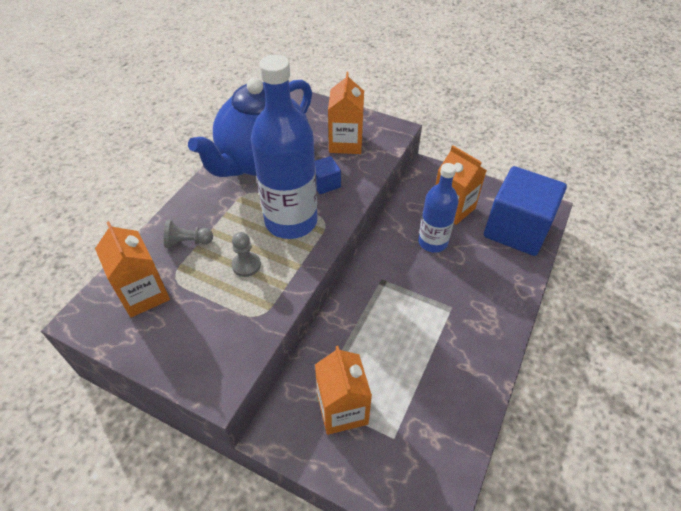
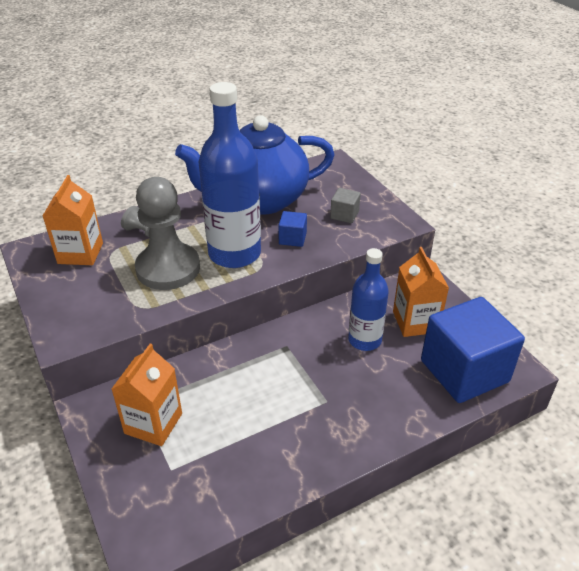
camera: 35 degrees right, 10 degrees down
(246, 265) = (168, 268): grey pawn -> grey pawn, size x2.33
(345, 143) = (344, 215): orange carton -> grey cube

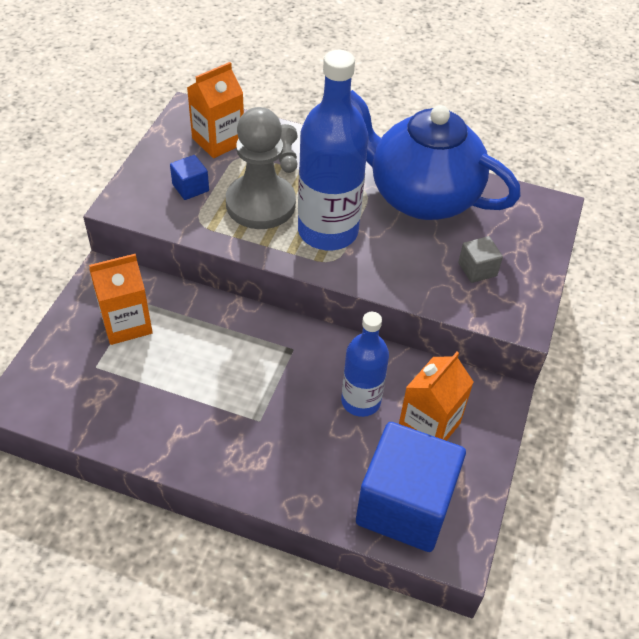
camera: 45 degrees right, 10 degrees up
(292, 238) = (395, 255): blue cube -> blue cube (190, 187)

